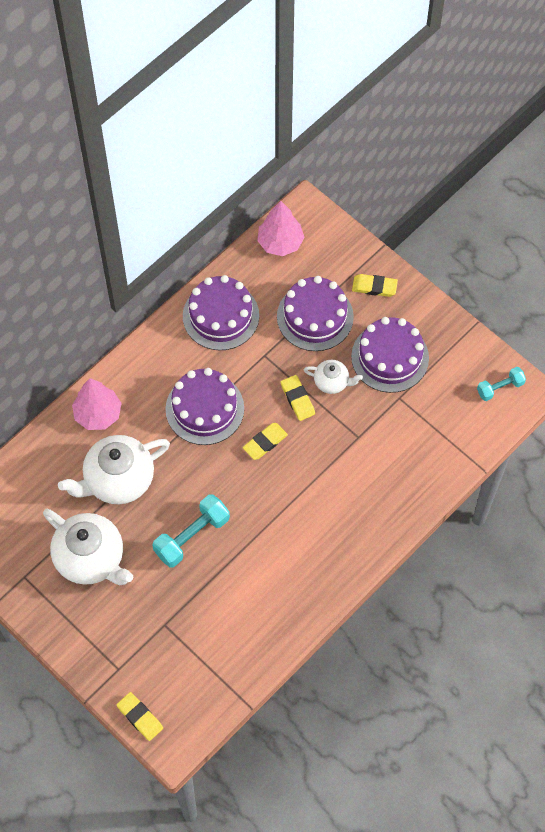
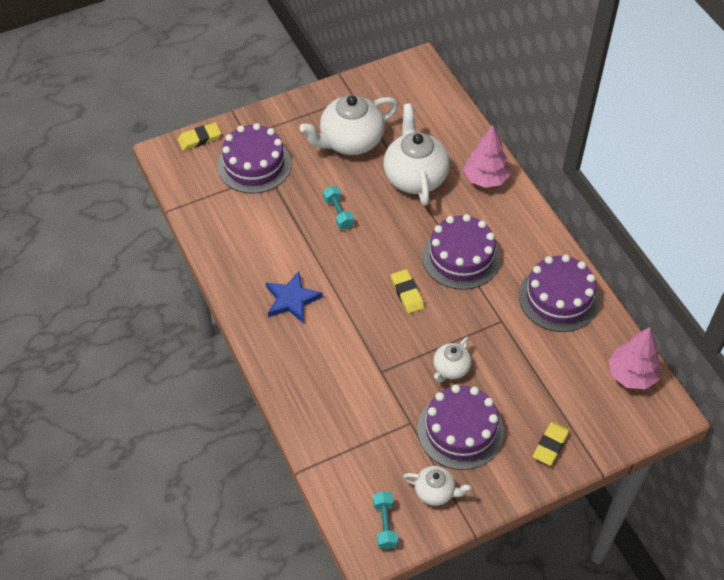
camera: 110 degrees right, 10 degrees down
(192, 536) = (338, 213): turquoise dumbbell -> turquoise dumbbell, size x0.61
(297, 399) = (443, 333): yellow eraser -> none
(312, 541) = (291, 299): none -> blue star
(315, 316) = (531, 378): purple cake -> purple cake (254, 164)
(455, 359) = (435, 492): none -> white teapot

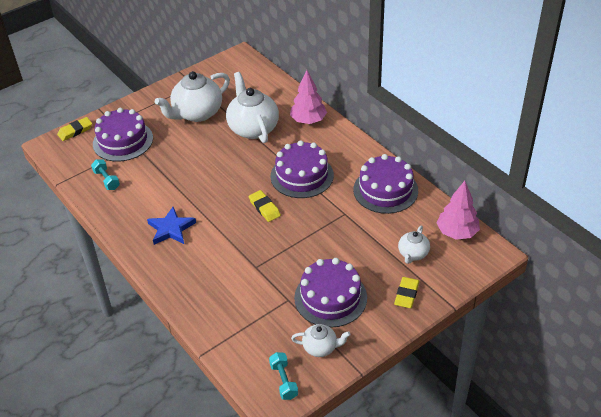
camera: 10 degrees left, 10 degrees down
(338, 213) = (197, 162): turquoise dumbbell -> turquoise dumbbell (106, 180)
(450, 368) = (312, 254): white teapot -> white teapot (413, 254)

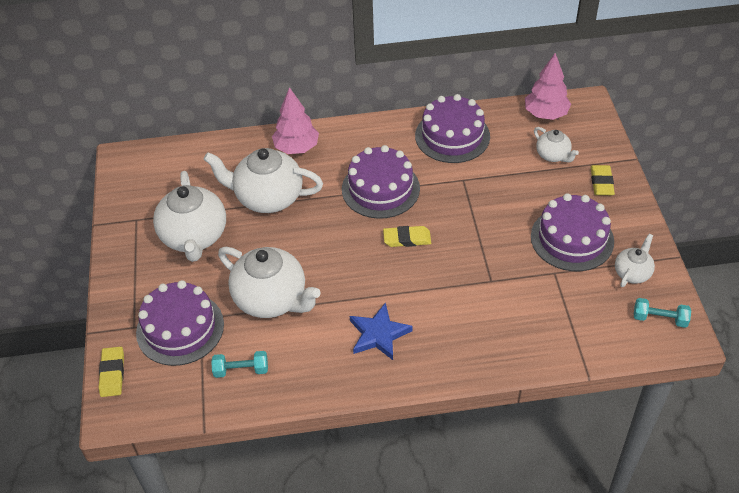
camera: 60 degrees left, 5 degrees up
(169, 168) = (271, 299): none -> white teapot
(406, 294) = (601, 182): yellow eraser -> yellow eraser turned 45 degrees clockwise

